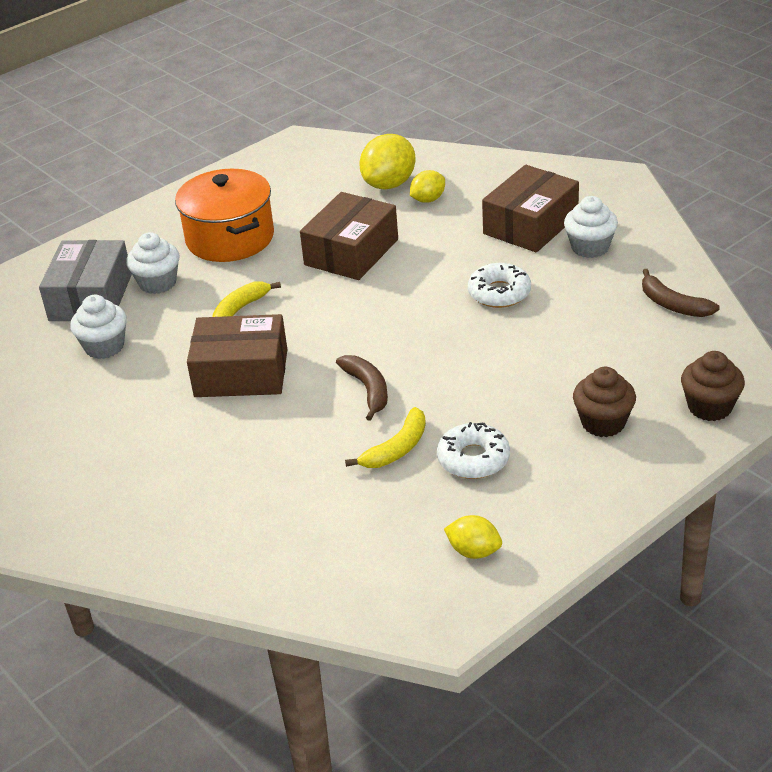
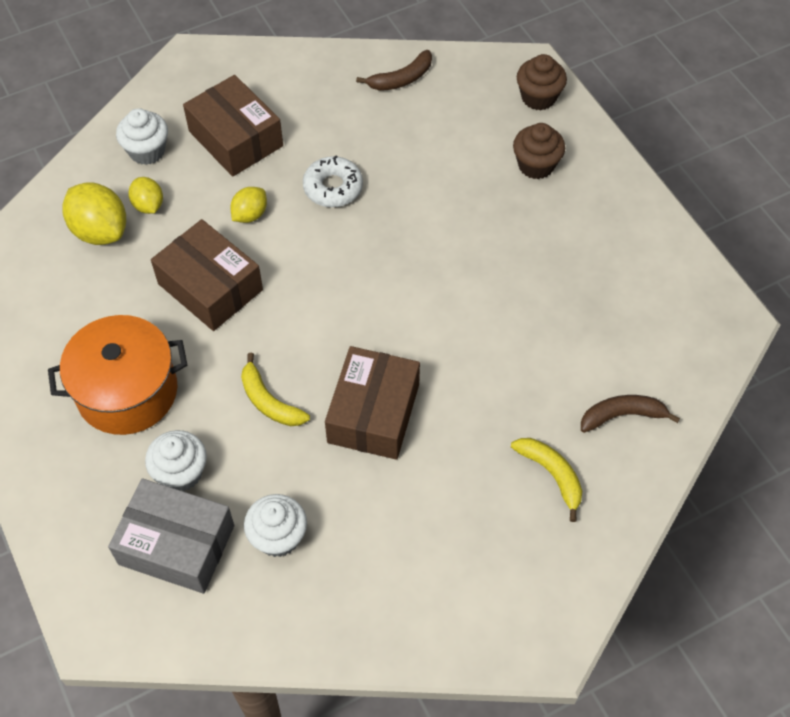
camera: 80 degrees left, 20 degrees up
(368, 390) = (436, 315): brown banana -> brown banana (622, 416)
(397, 449) = (524, 309): yellow banana -> yellow banana (551, 475)
(473, 459) = (553, 259): white donut -> none
(474, 551) = (661, 283): yellow lemon -> yellow lemon (250, 215)
(590, 247) = (293, 107): white cupcake -> white cupcake (147, 151)

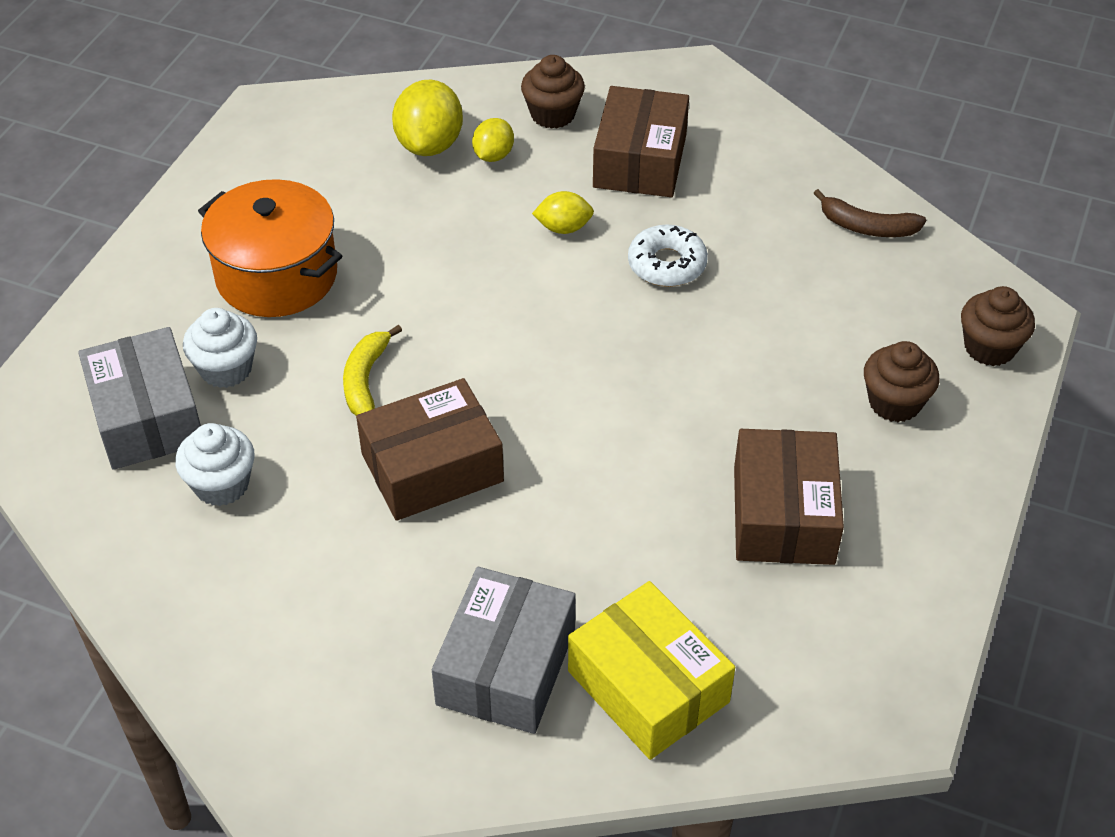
camera: 50 degrees right, 10 degrees down
(147, 151) = (553, 114): white cupcake -> brown cupcake
(210, 287) = (450, 255): brown box -> brown box (783, 515)
(551, 475) = (506, 667): yellow banana -> grey box
(622, 416) = (648, 686): brown banana -> yellow box

